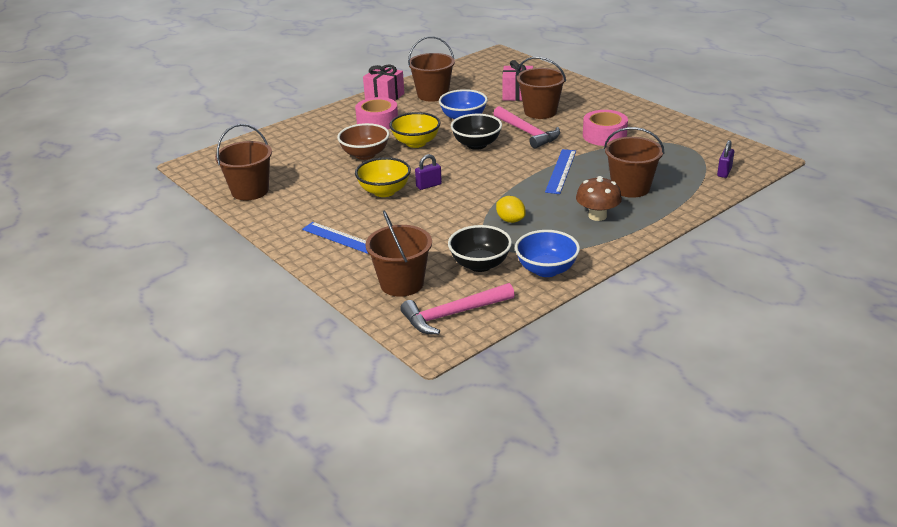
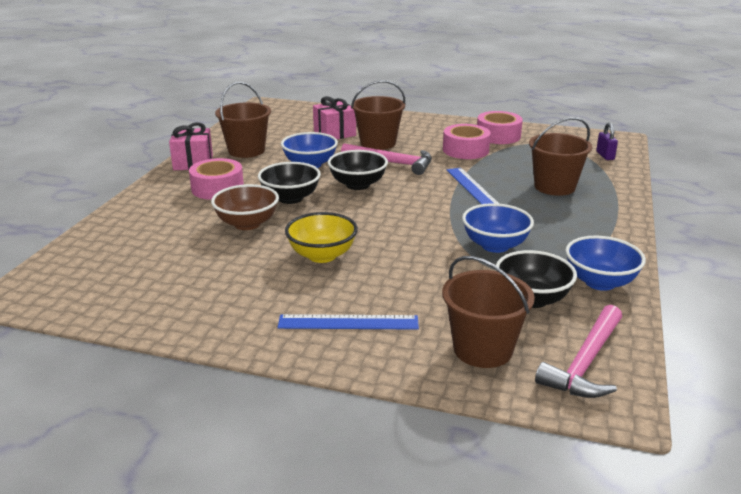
camera: 35 degrees left, 5 degrees down
(250, 191) = (145, 303): brown bucket -> none
(416, 143) = (290, 198): yellow bowl -> black bowl
(428, 185) = (363, 236): purple padlock -> none
(510, 220) = (495, 245): yellow lemon -> blue bowl
(597, 216) = (565, 218): brown mushroom -> none
(654, 129) = (498, 136): none -> pink tape

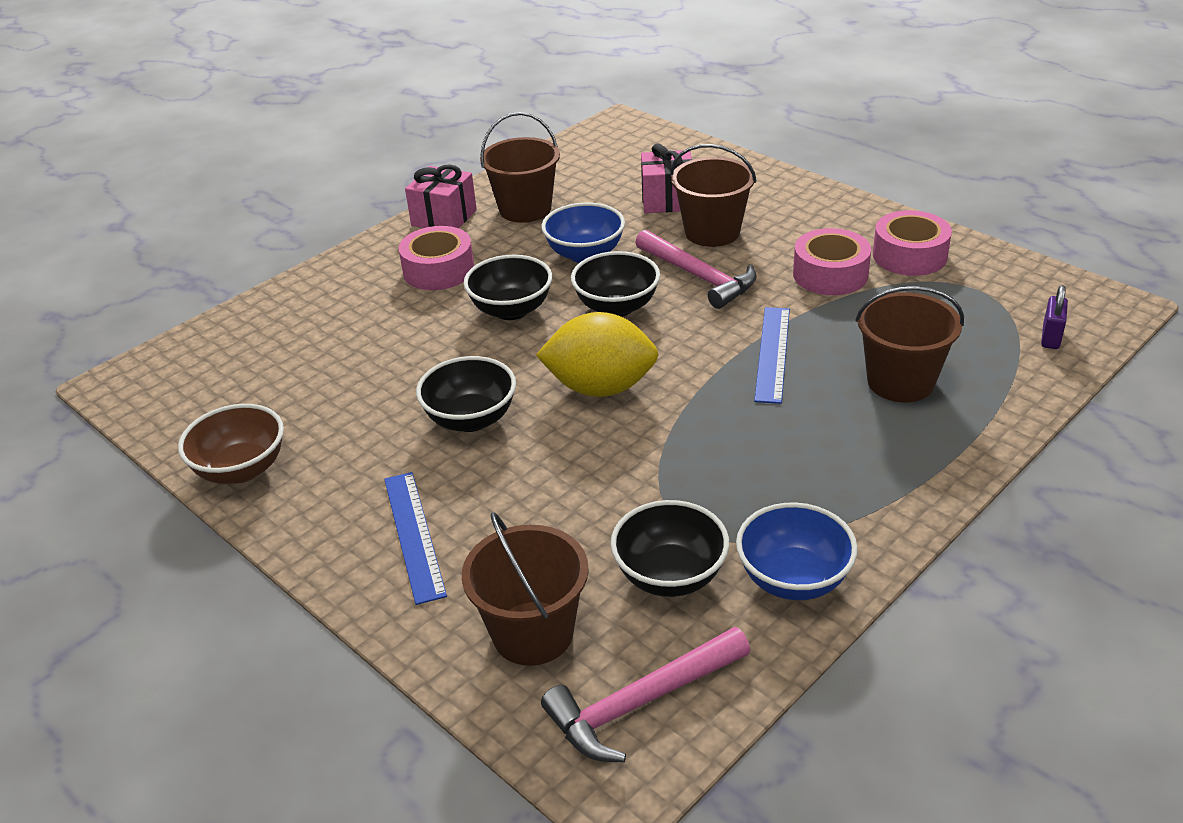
camera: 30 degrees right, 10 degrees up
(247, 224) = (426, 341): brown bowl -> brown bowl (241, 469)
(322, 255) = (471, 419): yellow bowl -> black bowl
(348, 322) = (414, 535): blue ruler -> blue ruler turned 45 degrees clockwise
(390, 223) = (600, 388): none -> yellow lemon
(495, 245) = (706, 468): blue bowl -> none

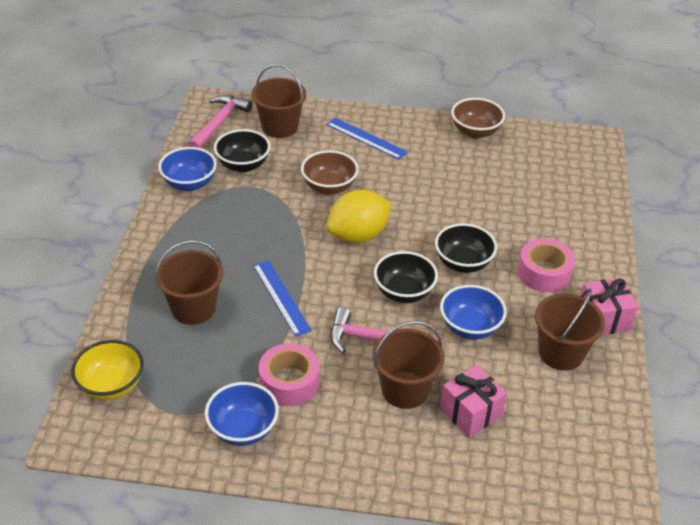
camera: 140 degrees right, 5 degrees up
(471, 419) = (404, 193): black bowl -> none
(566, 473) = (329, 187): none -> brown bowl
(909, 255) = (243, 429): pink tape -> blue bowl
(1051, 337) = (111, 386): purple padlock -> yellow bowl

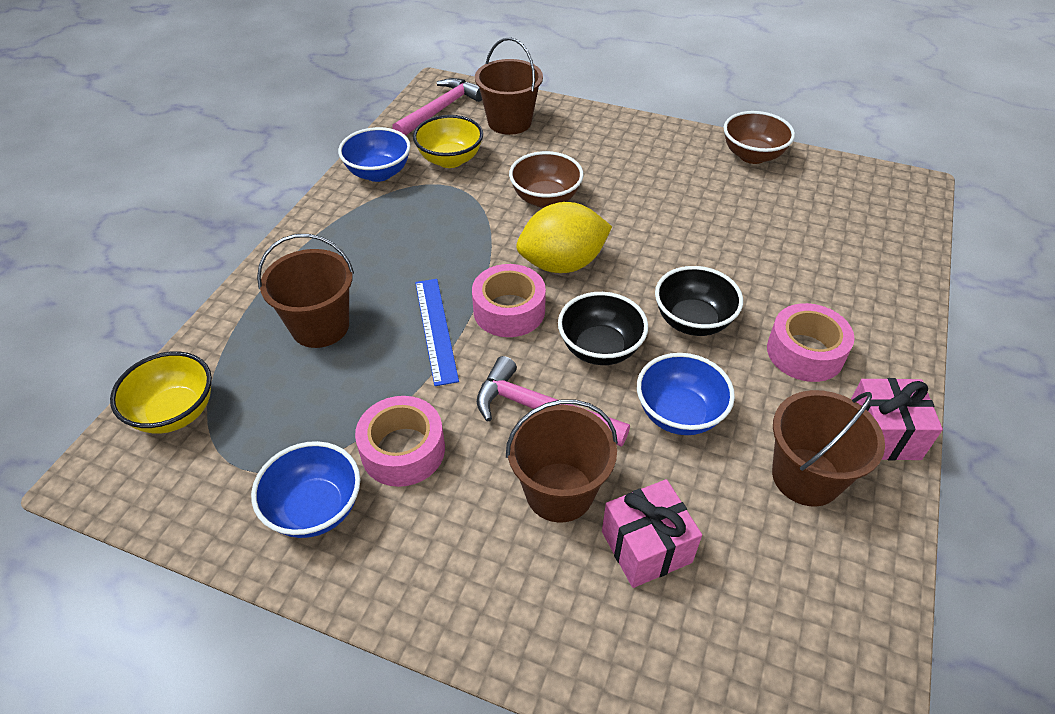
camera: 15 degrees right, 5 degrees up
(243, 165) = (450, 160): black bowl -> yellow bowl
(330, 275) = (509, 310): none -> pink tape
(366, 138) = (610, 147): blue ruler -> none

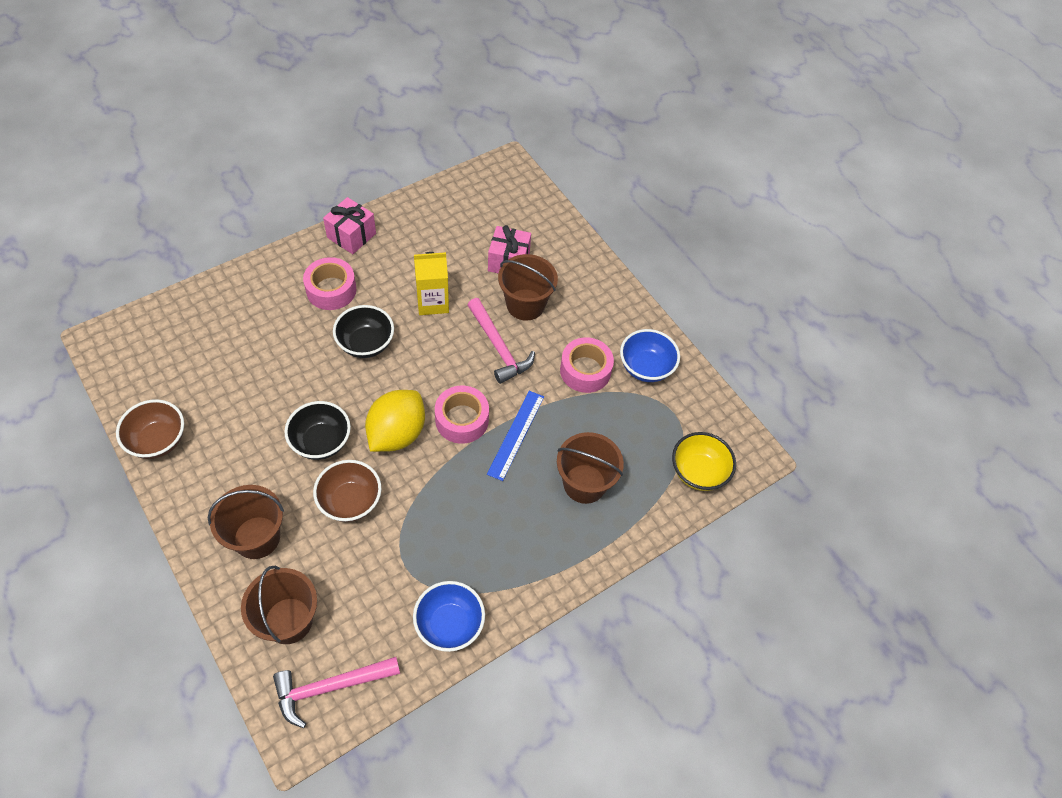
camera: 150 degrees left, 10 degrees up
(450, 160) = (380, 601): yellow bowl -> none
(562, 264) = (397, 433): yellow lemon -> yellow lemon turned 75 degrees counterclockwise
(600, 349) = (434, 361): black bowl -> black bowl (321, 442)
(679, 414) = (432, 302): blue bowl -> yellow carton
(806, 477) = (409, 242): brown bucket -> brown bucket (257, 537)

